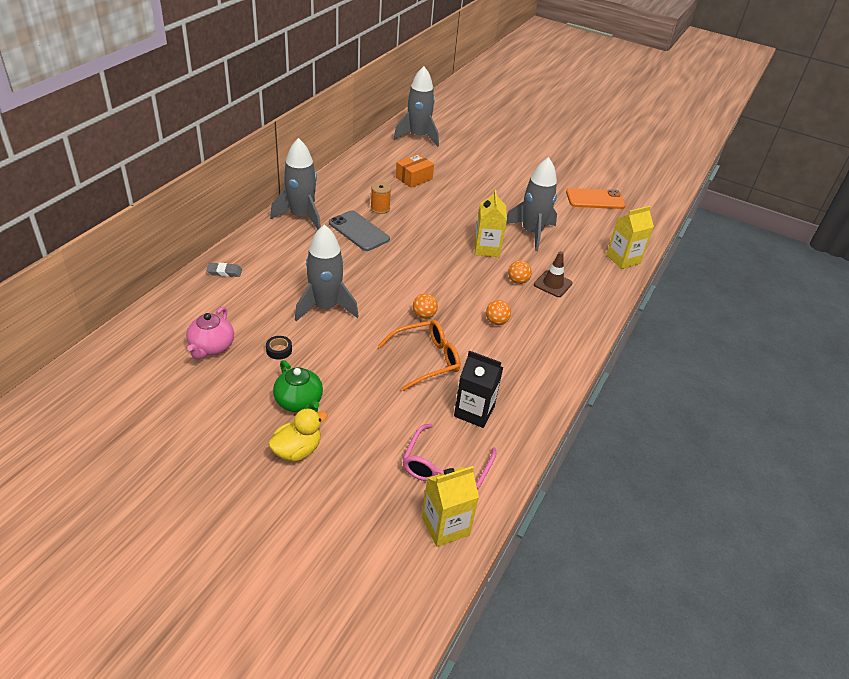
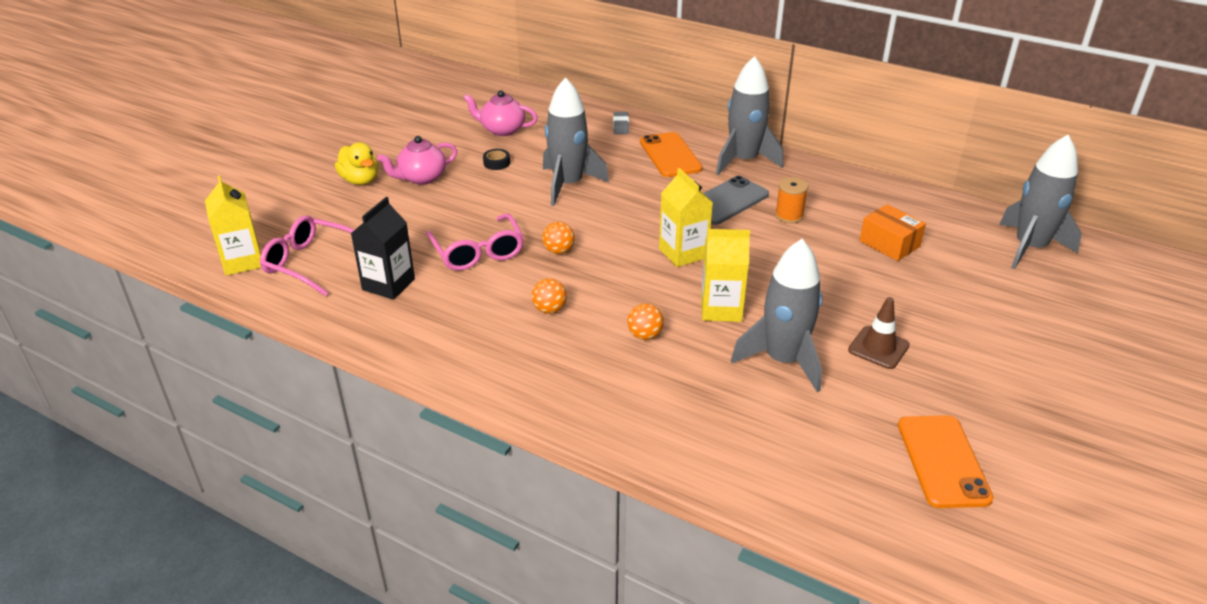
camera: 95 degrees right, 5 degrees down
(285, 250) = (670, 155): none -> orange phone
(299, 402) = (421, 178): green teapot -> pink teapot
(426, 359) = (478, 252): orange glasses -> pink glasses
(553, 284) = (644, 372): brown traffic cone -> brown traffic cone (878, 348)
(623, 259) = (739, 473): yellow carton -> yellow carton (683, 253)

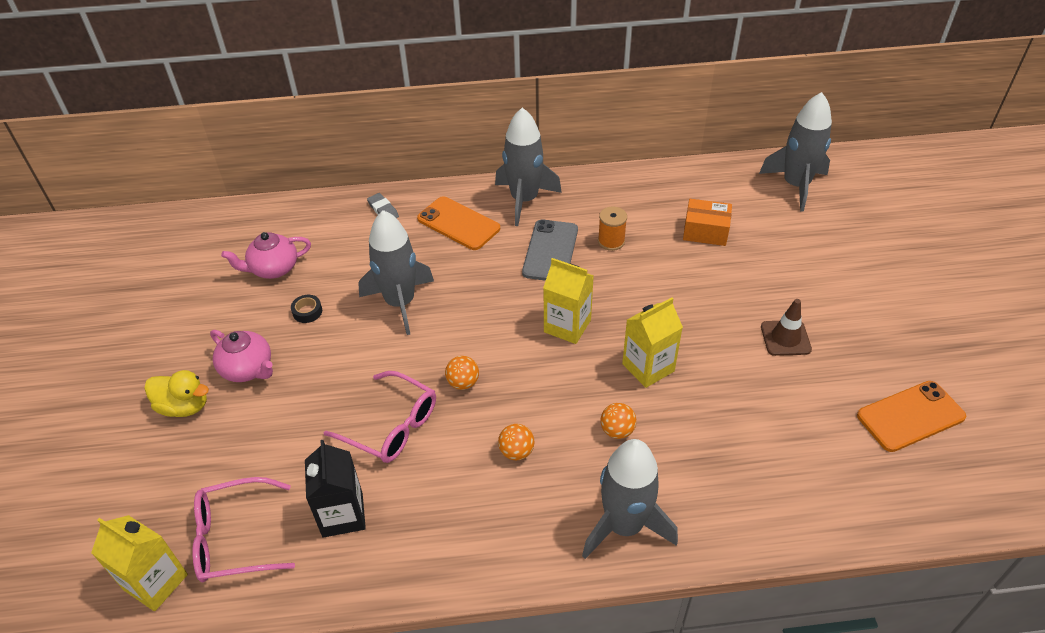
camera: 35 degrees left, 10 degrees up
(421, 178) = (248, 369): pink teapot -> pink teapot turned 75 degrees counterclockwise
(783, 360) = (736, 391): grey rocket -> grey rocket (624, 525)
(943, 461) = (910, 416): orange phone -> orange phone turned 75 degrees counterclockwise

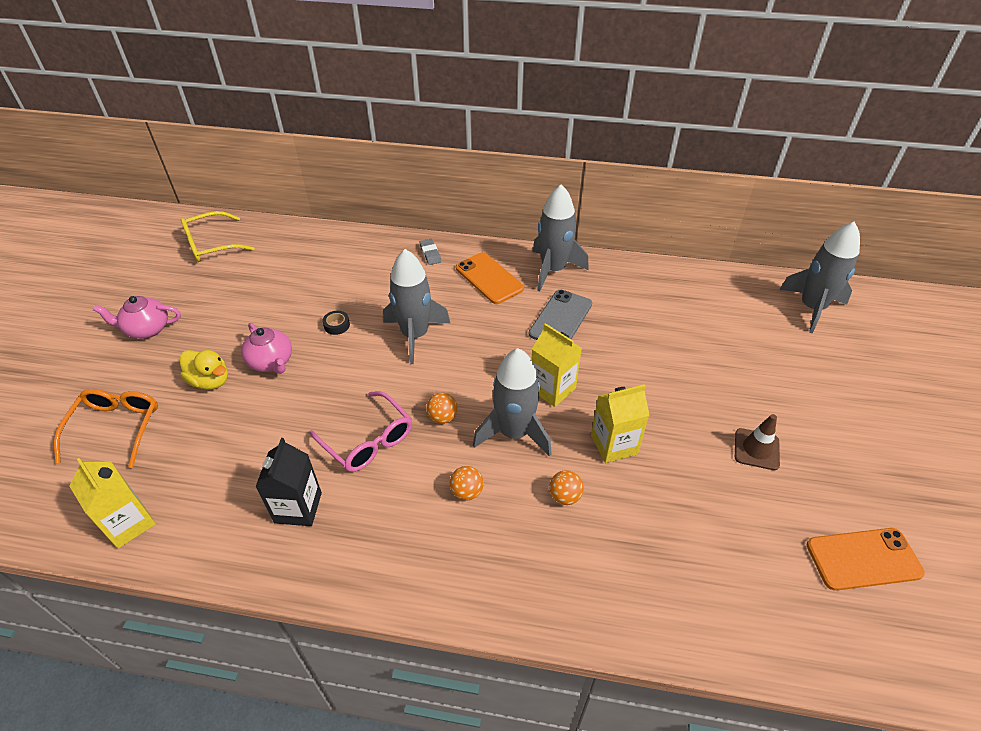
camera: 15 degrees right, 0 degrees up
(93, 485) = (116, 428): none -> orange glasses
(118, 252) = (211, 245): none -> yellow glasses
(235, 538) = (204, 503): pink glasses -> none
(273, 269) = (324, 284): pink teapot -> pink teapot (147, 329)
(611, 241) = (618, 322): orange spool -> none
(624, 525) = (540, 589): grey rocket -> grey rocket (514, 433)
(705, 231) = (710, 332): orange box -> none

